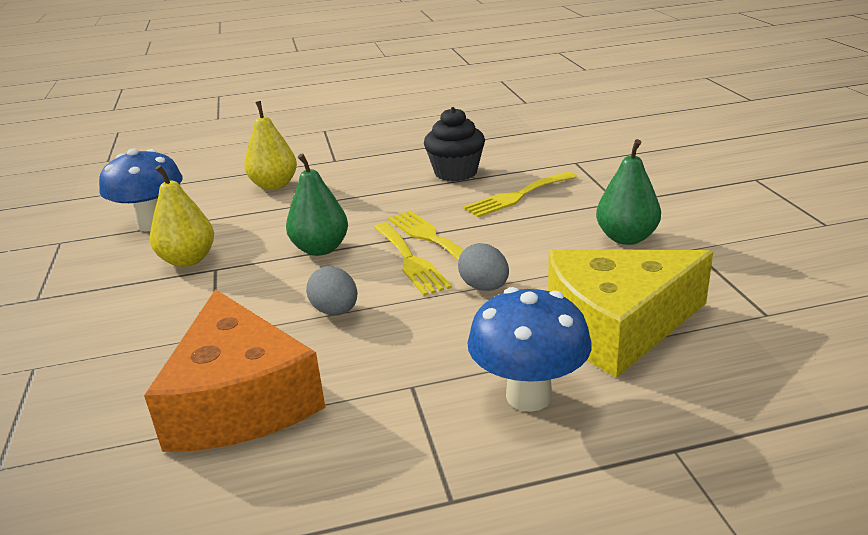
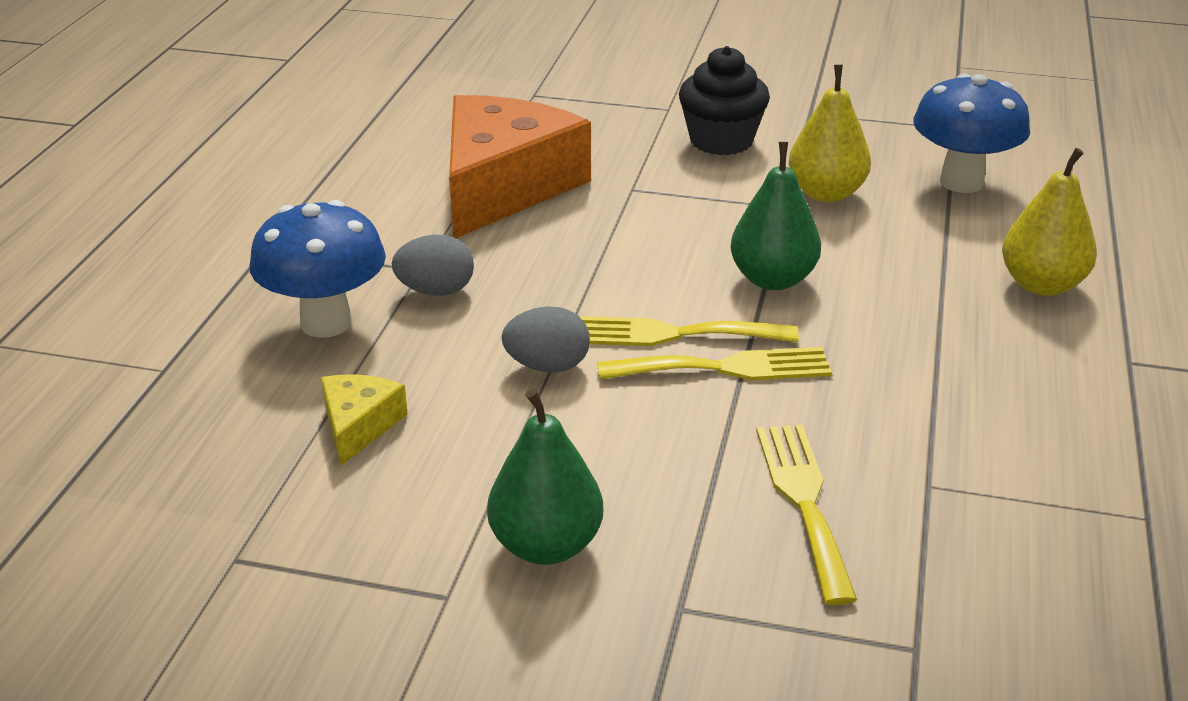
camera: 115 degrees right, 5 degrees up
(240, 400) = (504, 186): orange cheese -> orange cheese turned 105 degrees clockwise
(335, 311) = (603, 258): grey egg -> grey egg (436, 291)
(455, 173) = (969, 471): black cupcake -> black cupcake (721, 141)
(616, 326) = (359, 426): yellow cheese -> yellow cheese, size x0.44

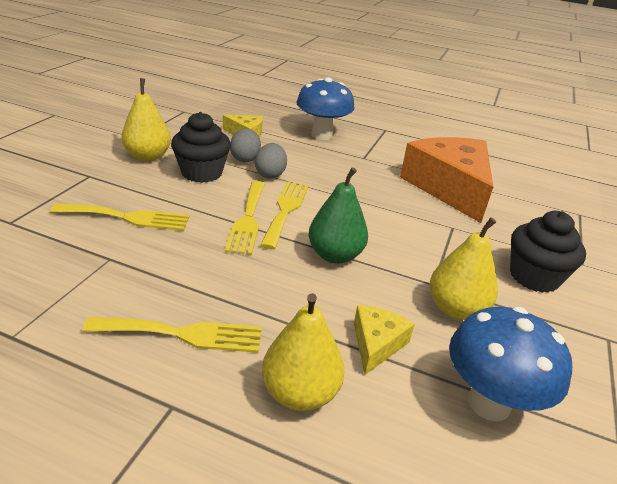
camera: 95 degrees right, 0 degrees up
(436, 291) = (342, 158): grey egg -> grey egg (245, 158)
(504, 186) = (449, 188): orange cheese -> orange cheese turned 135 degrees counterclockwise
(546, 545) = (148, 157): green pear -> yellow pear
(584, 451) = (202, 173): none -> black cupcake
(929, 242) = (376, 344): none -> yellow cheese
(1025, 376) = (183, 334): none -> yellow fork

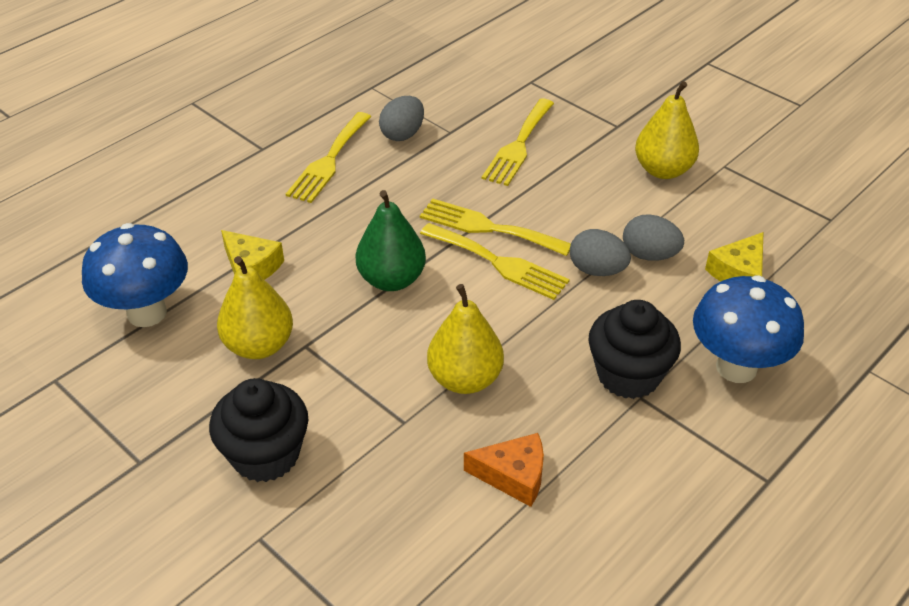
camera: 115 degrees right, 10 degrees up
(119, 289) = (402, 134): none -> grey egg
(202, 173) = (611, 209): black cupcake -> black cupcake (628, 375)
(300, 393) = (232, 208): yellow pear -> yellow pear (465, 379)
(449, 188) = (513, 476): orange cheese -> orange cheese, size x0.44

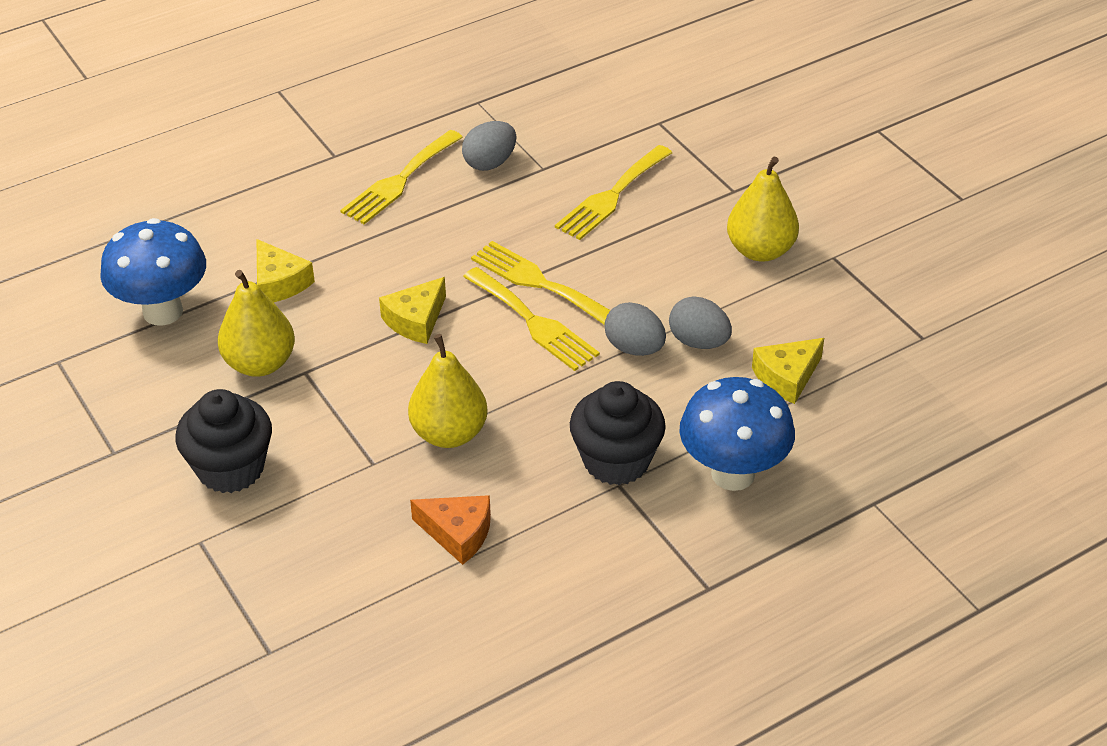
camera: 15 degrees right, 0 degrees up
(391, 279) = (416, 320): green pear -> yellow cheese

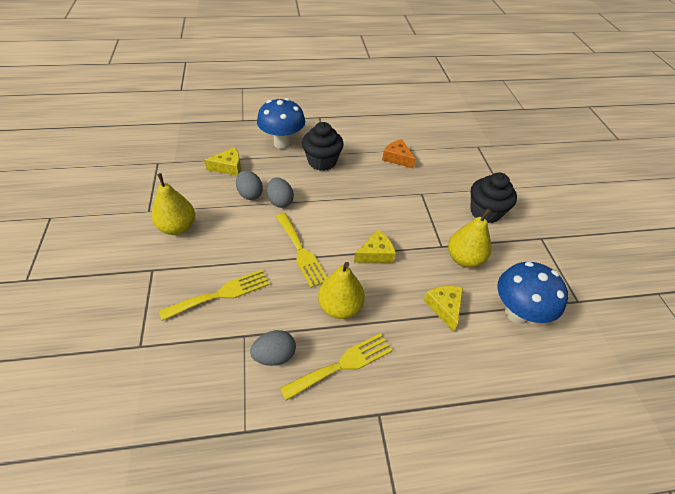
camera: 160 degrees left, 5 degrees up
(449, 433) = (384, 194): yellow pear -> yellow pear (340, 307)
(533, 322) = (317, 230): yellow fork -> none

